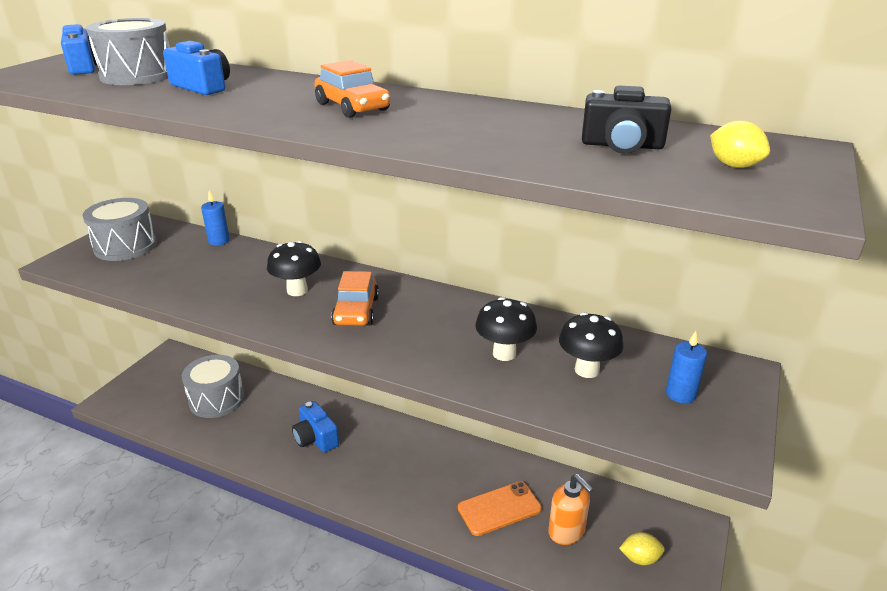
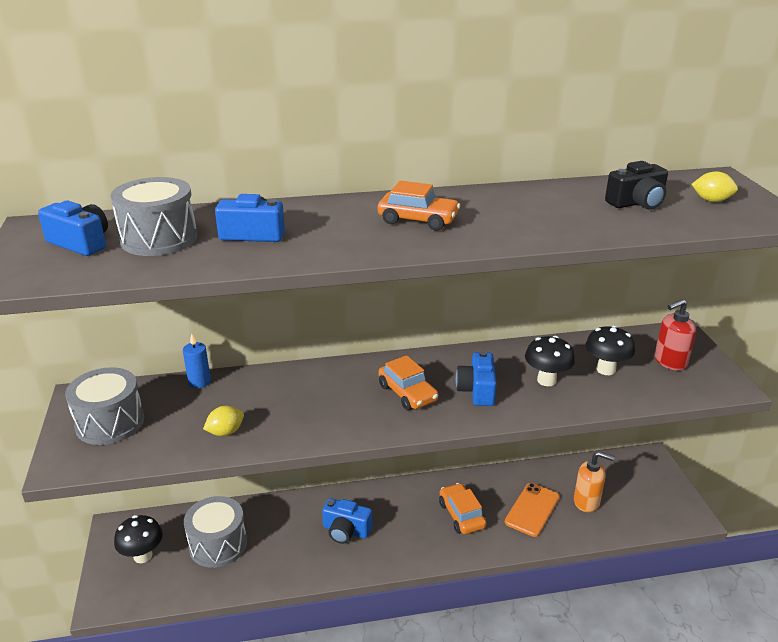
camera: 35 degrees left, 0 degrees up
(297, 290) = (338, 396): black mushroom -> black mushroom (143, 556)
(421, 334) = (477, 390): none -> blue camera
(426, 477) = (461, 515): none -> orange car
(640, 558) = (641, 494): yellow lemon -> yellow lemon (225, 432)
(680, 394) = (670, 362): blue candle -> red soap dispenser

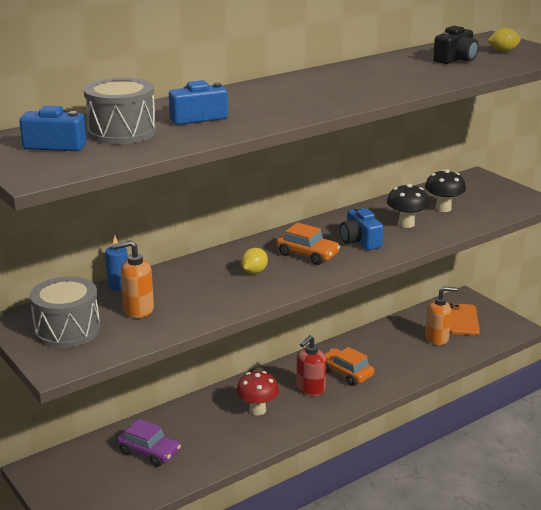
camera: 25 degrees left, 5 degrees down
(143, 556) = (83, 481): black mushroom -> none
(190, 417) = (138, 310): none -> orange soap dispenser
(218, 544) = (149, 452): grey drum -> purple car
(225, 432) = (181, 312): yellow lemon -> yellow lemon (254, 272)
(346, 530) = (257, 410): blue camera -> red mushroom
(418, 220) = (313, 91): orange car -> none
(532, 509) = (399, 354): orange phone -> orange phone (462, 320)
(670, 362) = (484, 195): red soap dispenser -> red soap dispenser (310, 389)

